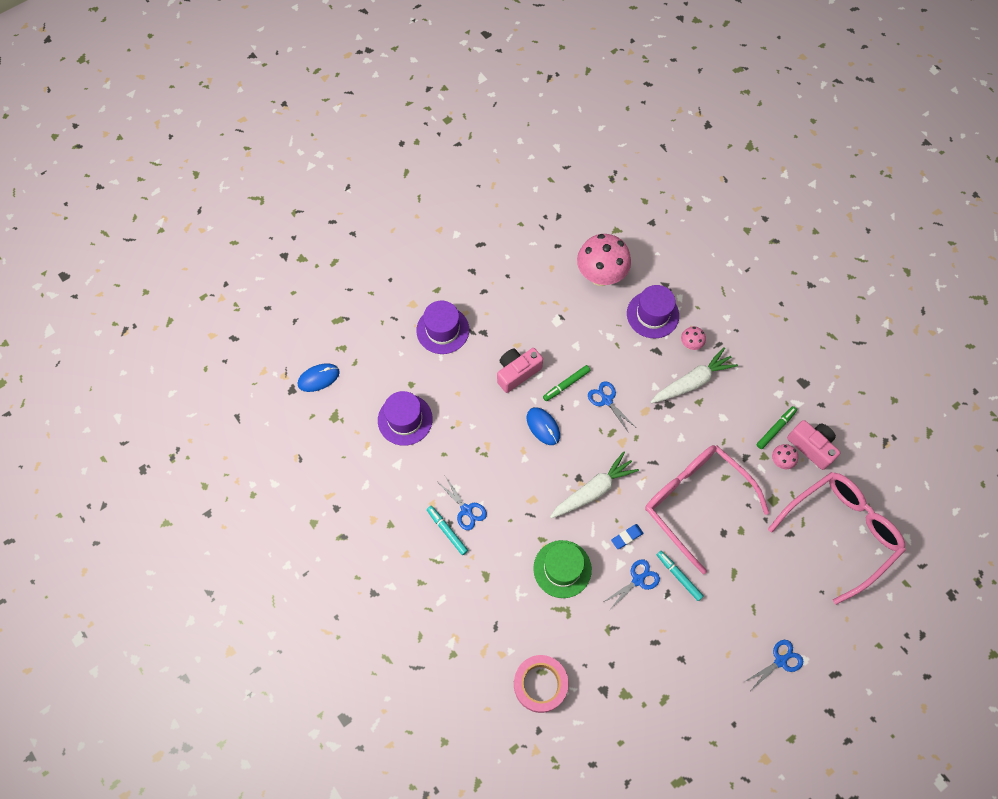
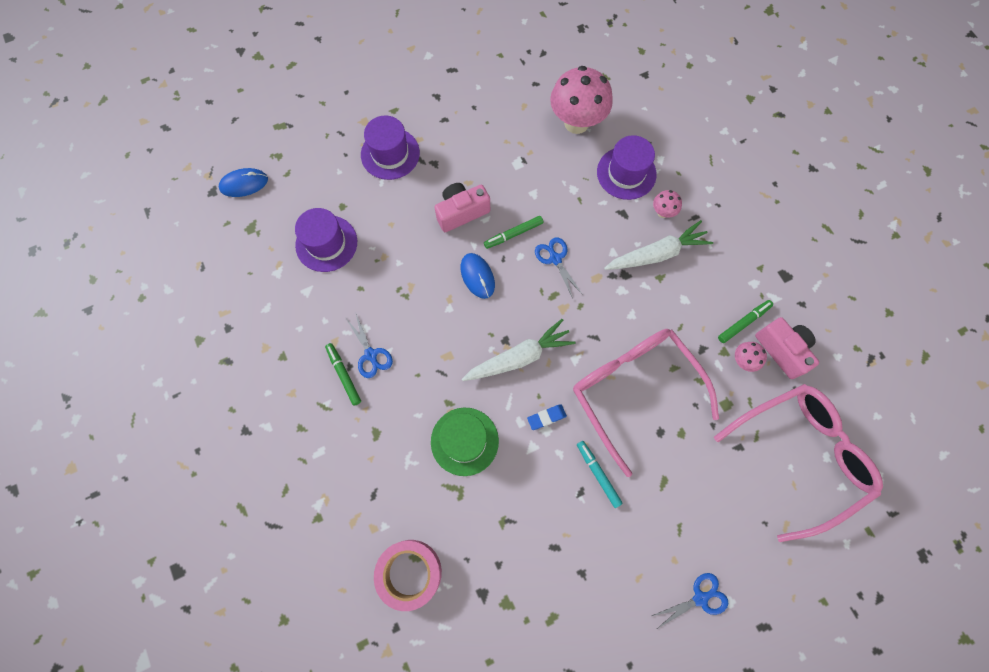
camera: 10 degrees right, 5 degrees up
(447, 531) = (344, 375): turquoise marker -> green marker
(638, 580) = (549, 470): blue scissors -> none

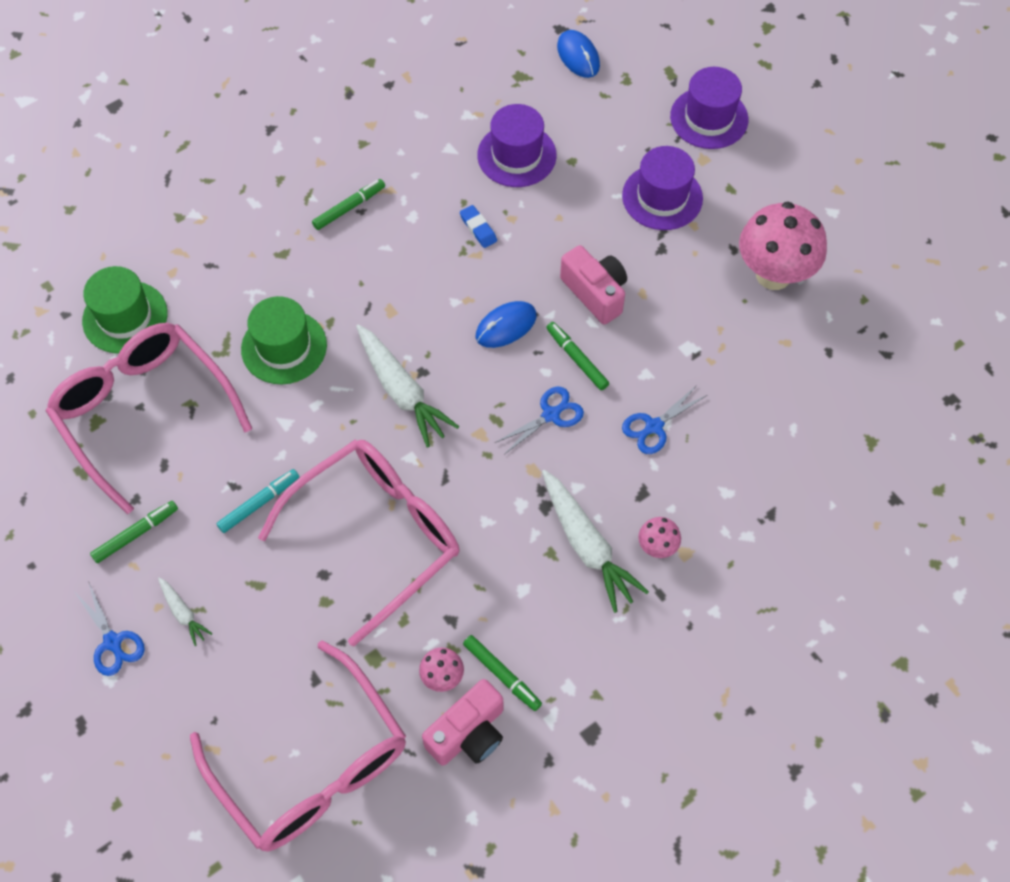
camera: 80 degrees right, 10 degrees down
(371, 355) = (378, 230): blue scissors -> blue scissors (653, 427)
(410, 573) = (125, 317): pink tape -> green hat
(506, 560) = (145, 414): none -> pink glasses
(546, 417) = (326, 434): blue eraser -> blue eraser (478, 228)
(576, 123) = (777, 414): pink mushroom -> pink mushroom (773, 275)
(612, 574) = (136, 534): none -> green marker
(626, 173) = (710, 490): purple hat -> purple hat (709, 118)
(681, 540) = (183, 613): none -> white carrot

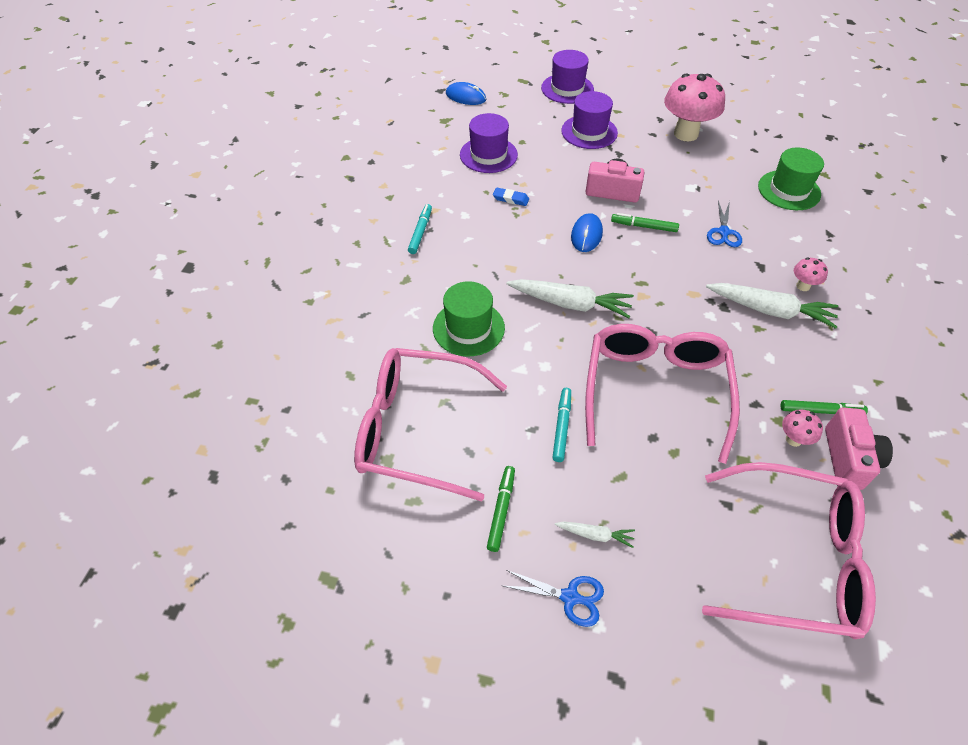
camera: 40 degrees left, 10 degrees down
(125, 317) = (335, 381): green hat -> green hat (789, 190)
(349, 208) = (420, 232): green marker -> turquoise marker
(551, 414) = (666, 261): blue scissors -> none

